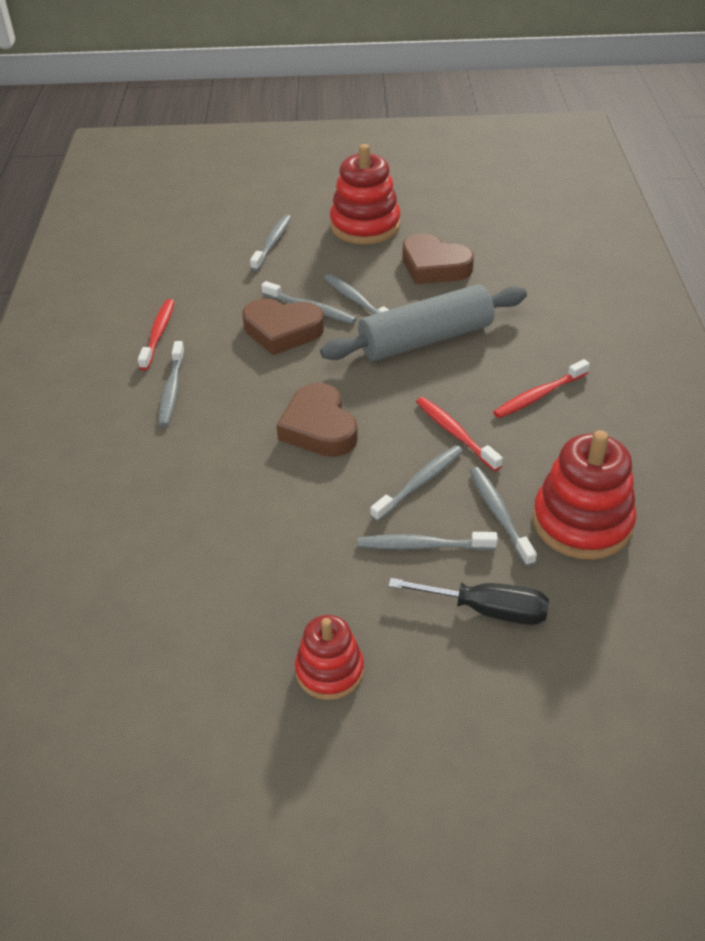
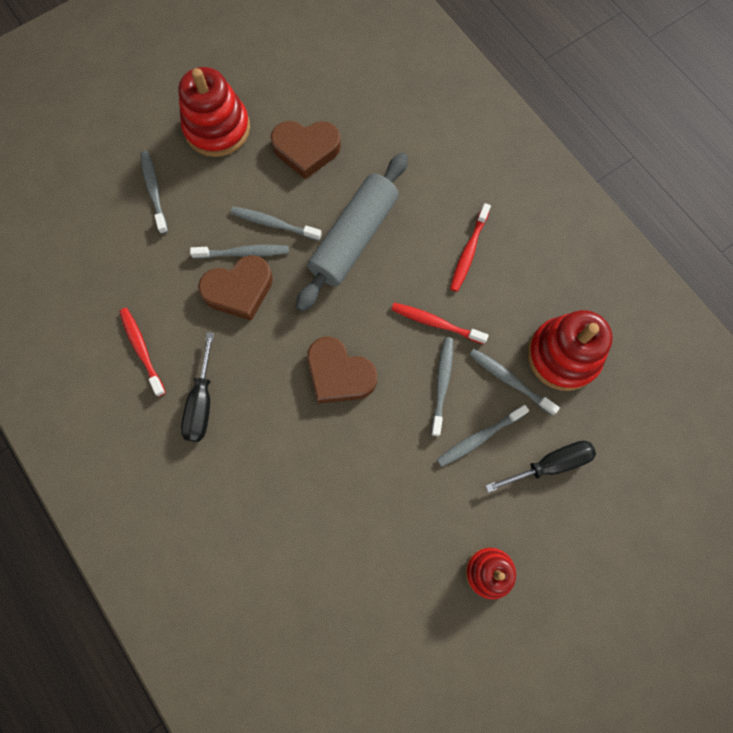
camera: 35 degrees left, 30 degrees up
(172, 390) = (201, 402): grey toothbrush -> black screwdriver

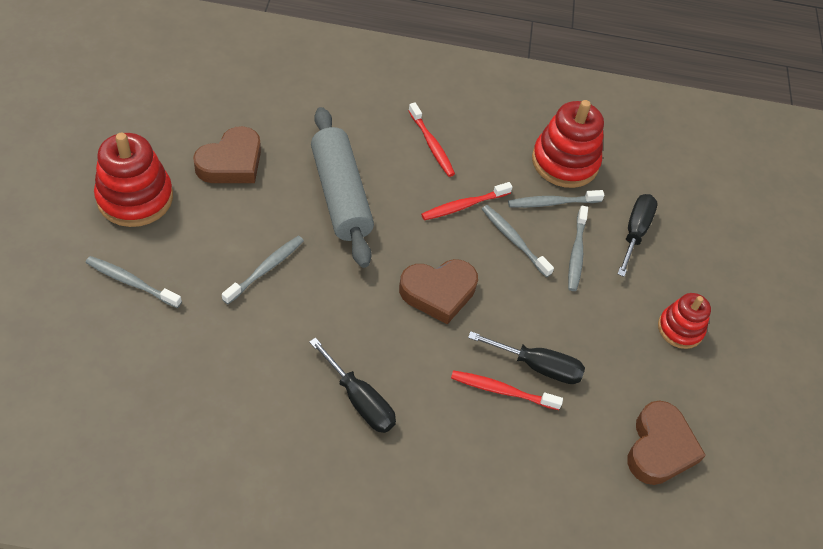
camera: 55 degrees left, 20 degrees down
(142, 350) = (263, 406): red toothbrush -> red toothbrush (502, 390)
(239, 290) = (294, 297): brown heart -> brown heart (659, 448)
(274, 224) = (266, 231): grey toothbrush -> none
(345, 494) = (537, 366): none -> black screwdriver

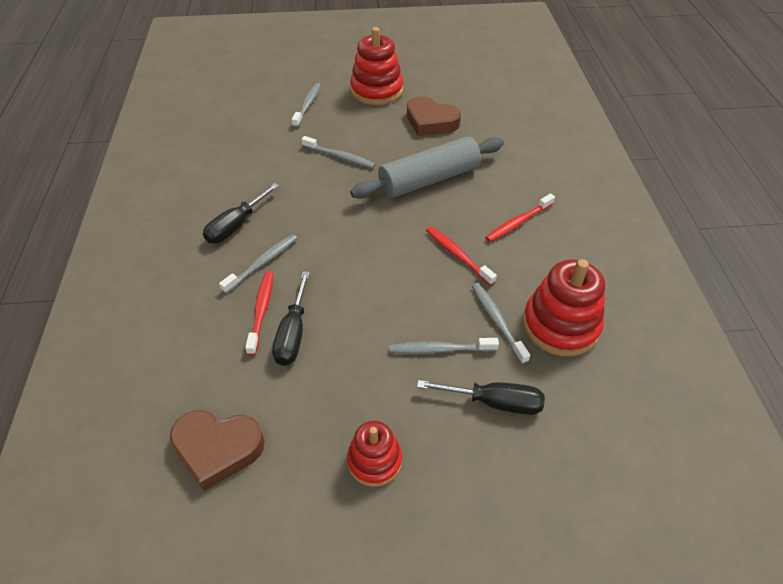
camera: 85 degrees right, 5 degrees down
(438, 292) = (352, 253): brown heart -> none
(513, 240) = (433, 296): grey toothbrush -> grey toothbrush (262, 263)

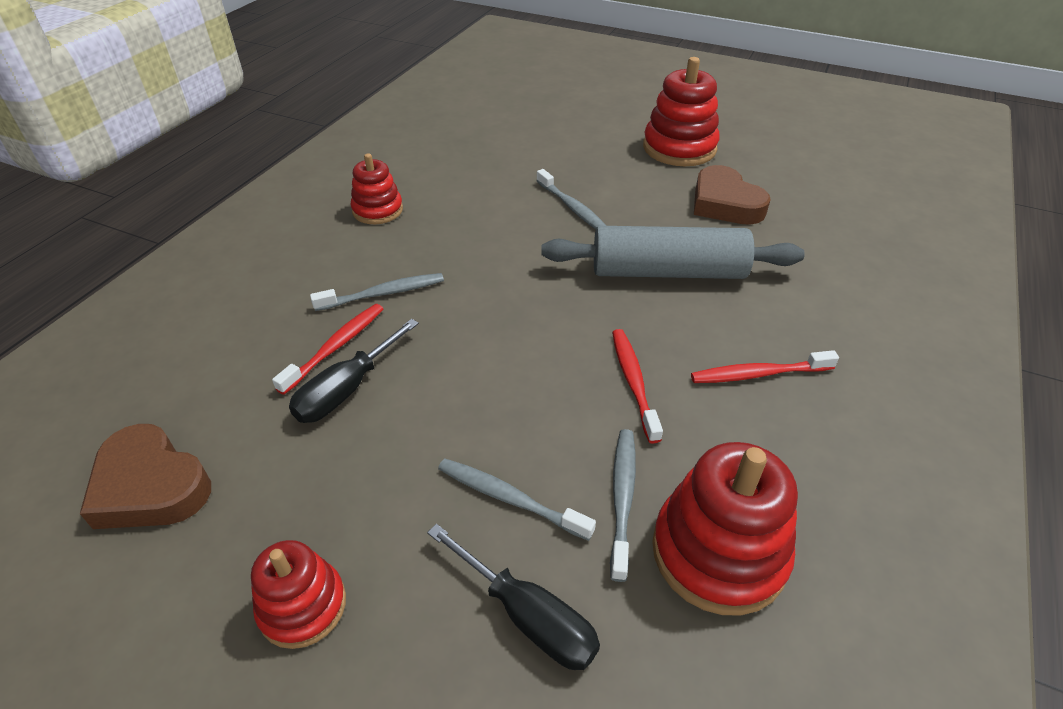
camera: 30 degrees right, 5 degrees down
(206, 206) = (377, 210): none -> red stacking toy
(236, 225) = (391, 242): black screwdriver -> none
(307, 105) = (580, 140): grey toothbrush -> none

